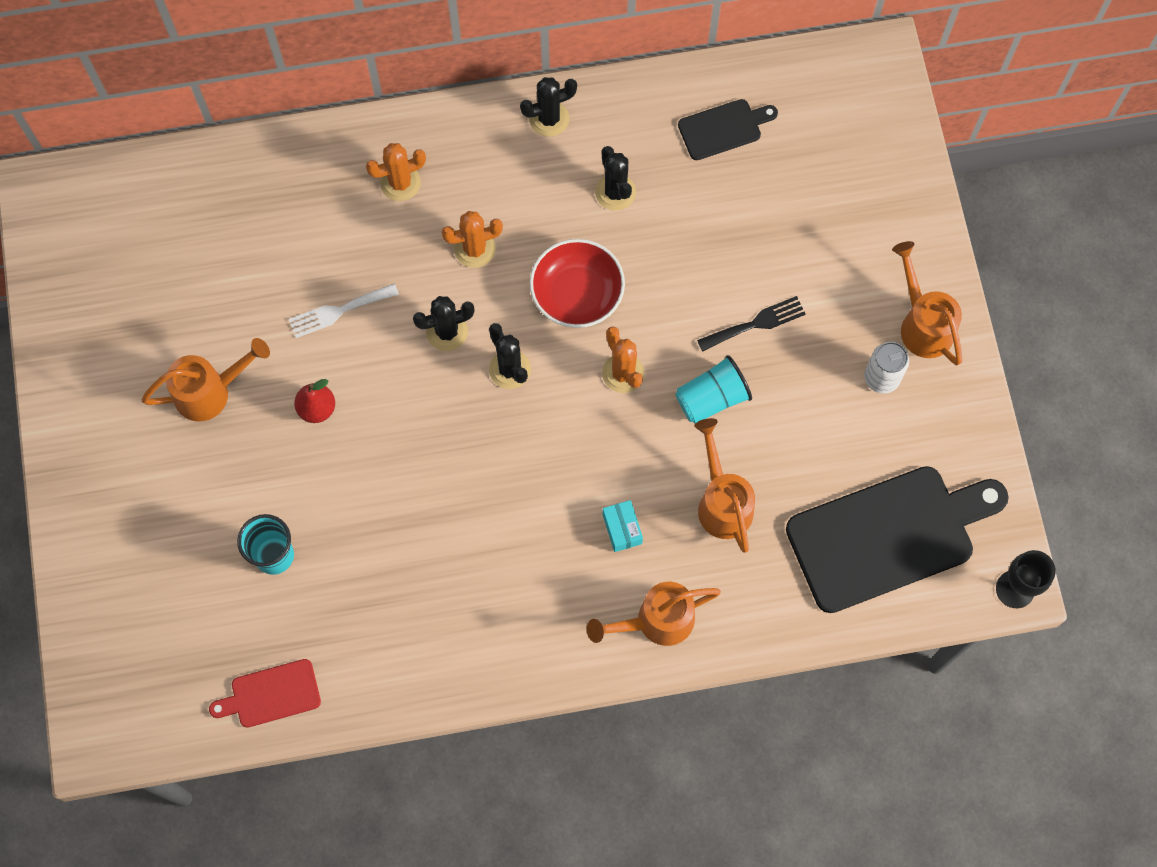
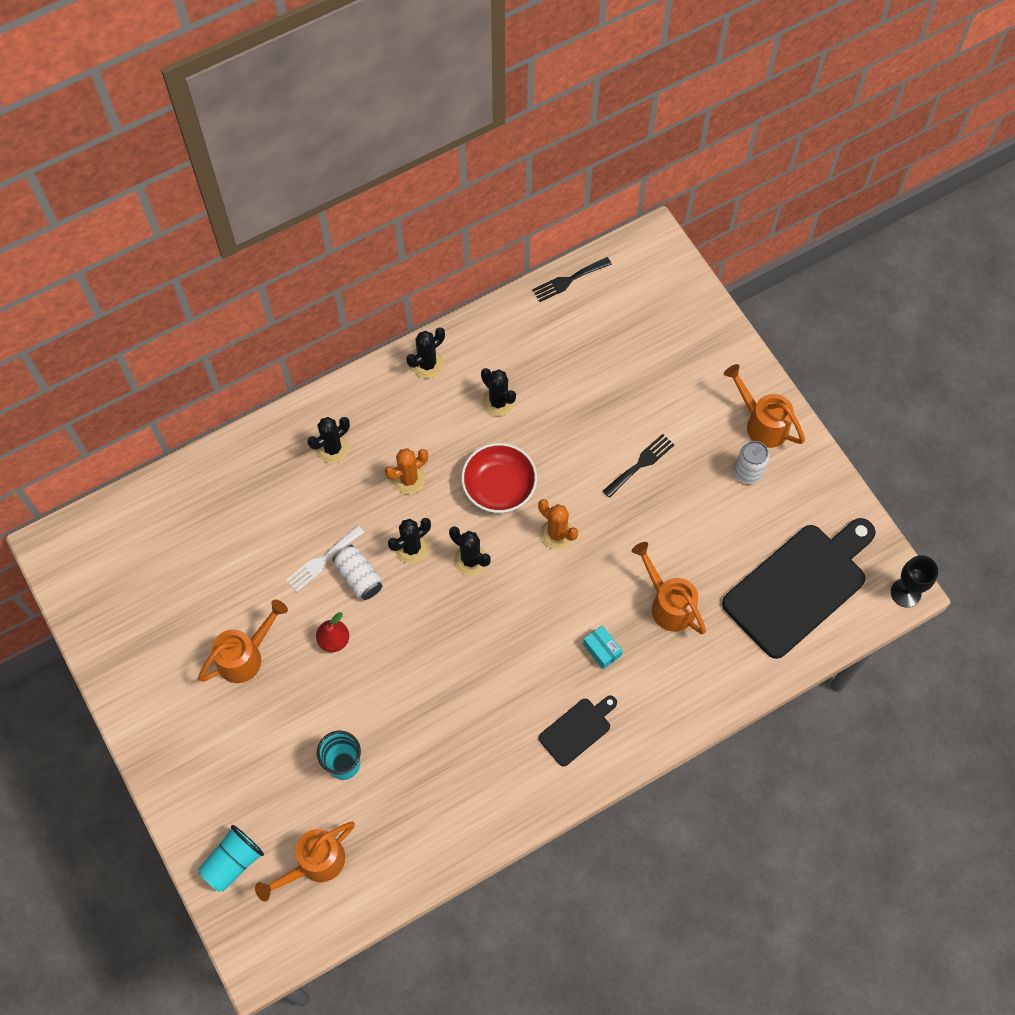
camera: 20 degrees left, 5 degrees down
(271, 694) = (382, 872): red cutting board -> none
(373, 345) = (359, 577): none -> white can
(400, 183) = (332, 448): orange cactus -> black cactus
(656, 621) = (654, 710): orange watering can -> orange watering can (314, 864)
(711, 398) = (630, 530): turquoise cup -> turquoise cup (233, 862)
(723, 128) = (560, 329): black cutting board -> black cutting board (577, 729)
(757, 71) = (568, 280): none -> black fork

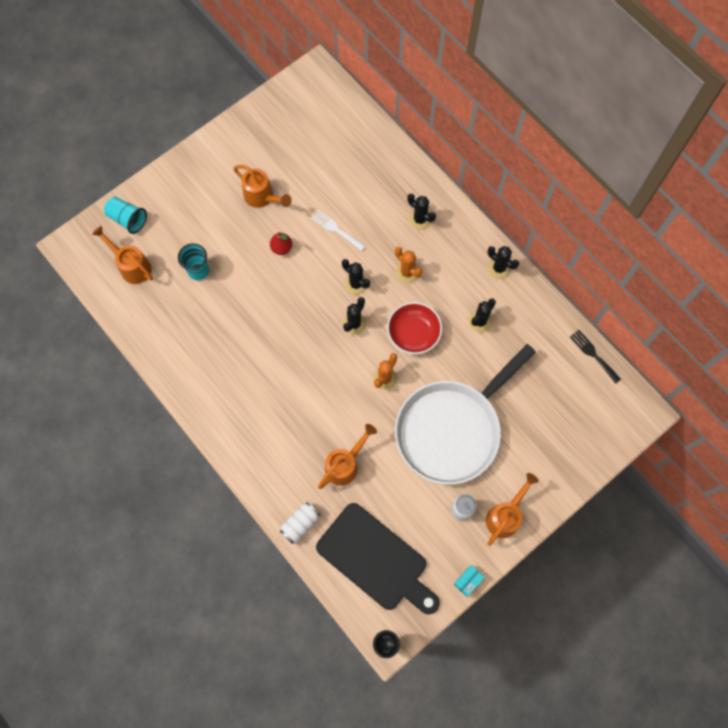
camera: 80 degrees right, 5 degrees up
(359, 577) = (328, 254): white can -> white can (300, 524)
(577, 729) = (242, 415): black cutting board -> none
(602, 650) = (302, 423): turquoise box -> turquoise box (468, 581)
(640, 464) = (452, 429): black fork -> white pan

